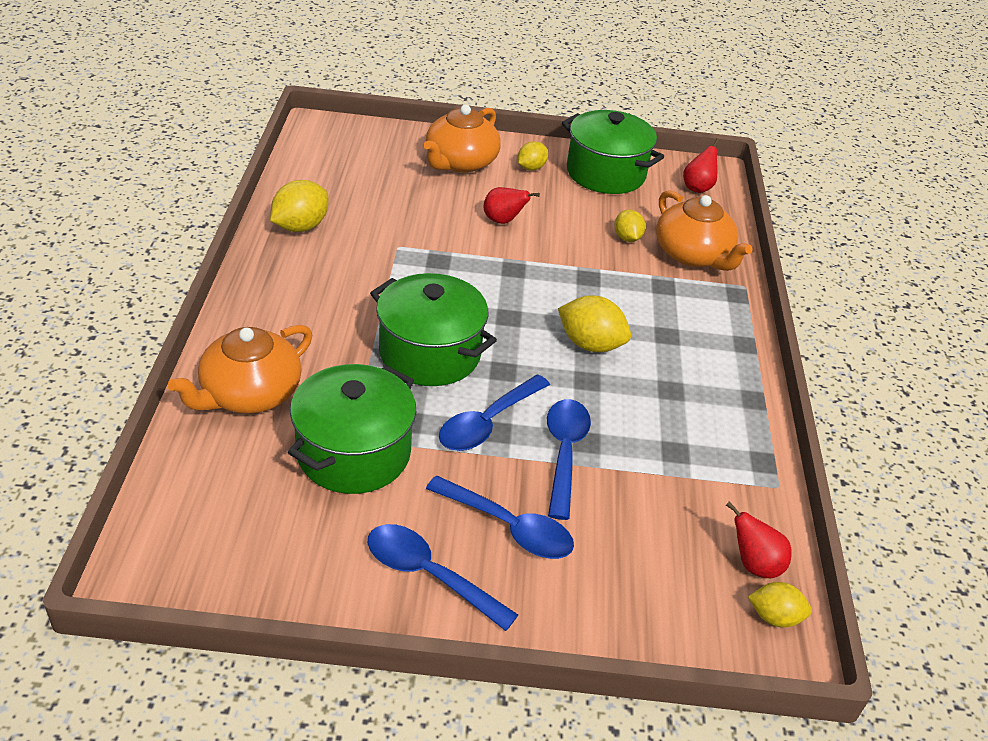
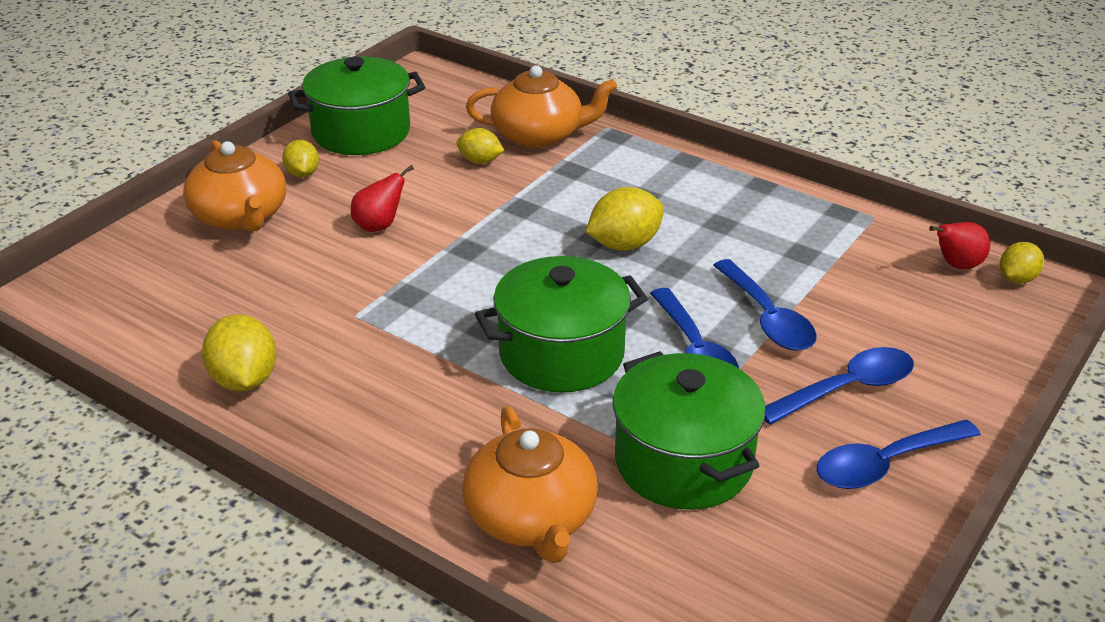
camera: 55 degrees left, 5 degrees down
(564, 453) = (767, 318): blue spoon -> blue spoon turned 150 degrees counterclockwise
(698, 187) = (438, 91): red pear -> none

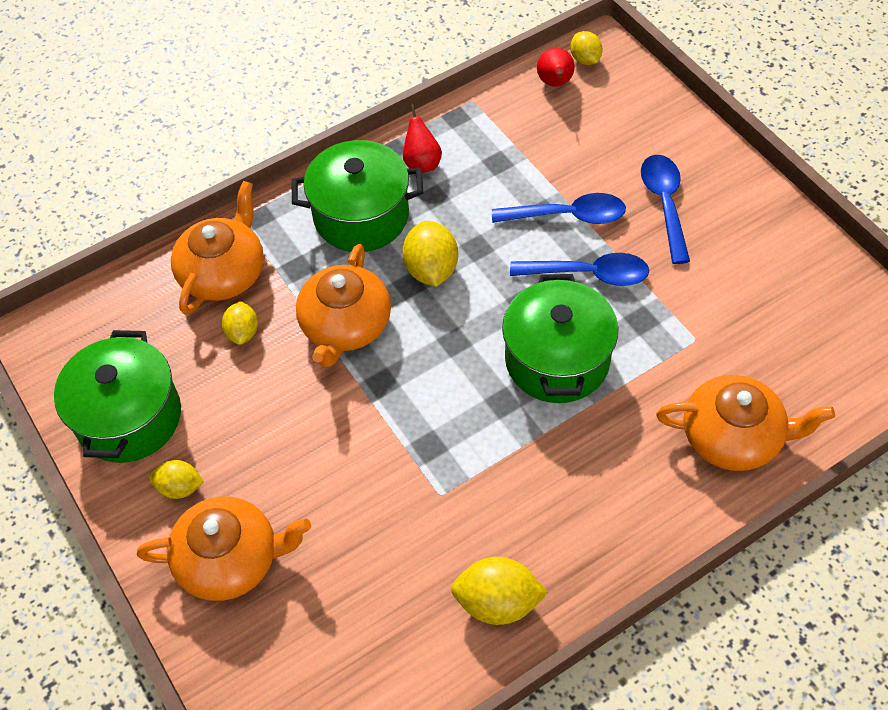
camera: 65 degrees left, 20 degrees up
(379, 226) = (310, 442): red pear -> red pear (422, 163)
(480, 161) = (243, 332): yellow lemon -> yellow lemon turned 45 degrees counterclockwise
(522, 212) = (345, 325): none -> orange teapot
(683, 462) = (706, 326): green pot -> green pot (361, 216)
(885, 464) = (745, 217): blue spoon -> none

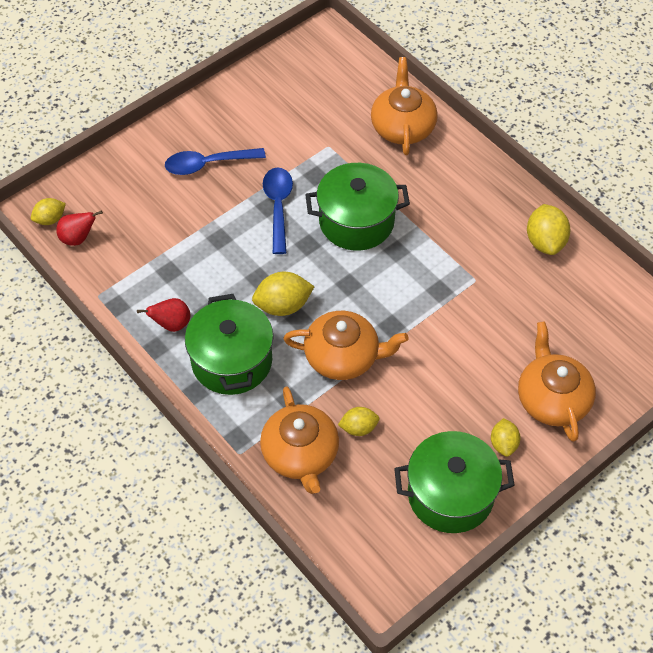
camera: 100 degrees left, 0 degrees up
(224, 273) = (300, 454): orange teapot -> orange teapot turned 120 degrees counterclockwise
(567, 216) = (223, 222): blue spoon -> none

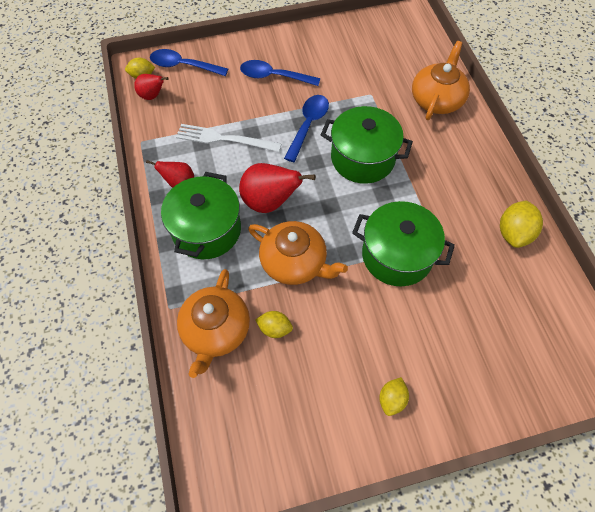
camera: 25 degrees right, 5 degrees up
(93, 189) = (183, 66): none -> blue spoon
(193, 257) = (224, 139): none -> white fork
(283, 306) = (270, 202): yellow lemon -> red pear
(450, 495) = (321, 426): green pot -> green pot (397, 255)
(552, 399) = (456, 377): orange teapot -> none

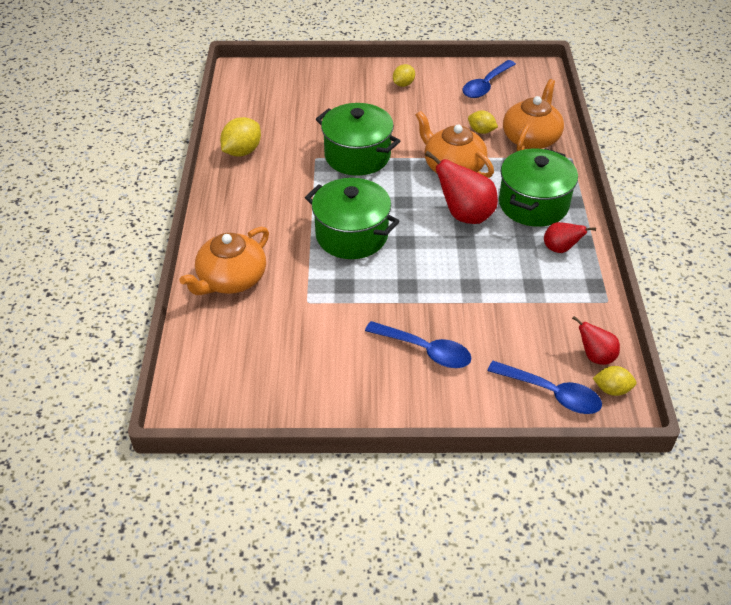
camera: 165 degrees left, 15 degrees down
(224, 139) = (504, 284): white fork -> none
(308, 125) = (400, 280): blue spoon -> blue spoon (486, 85)

